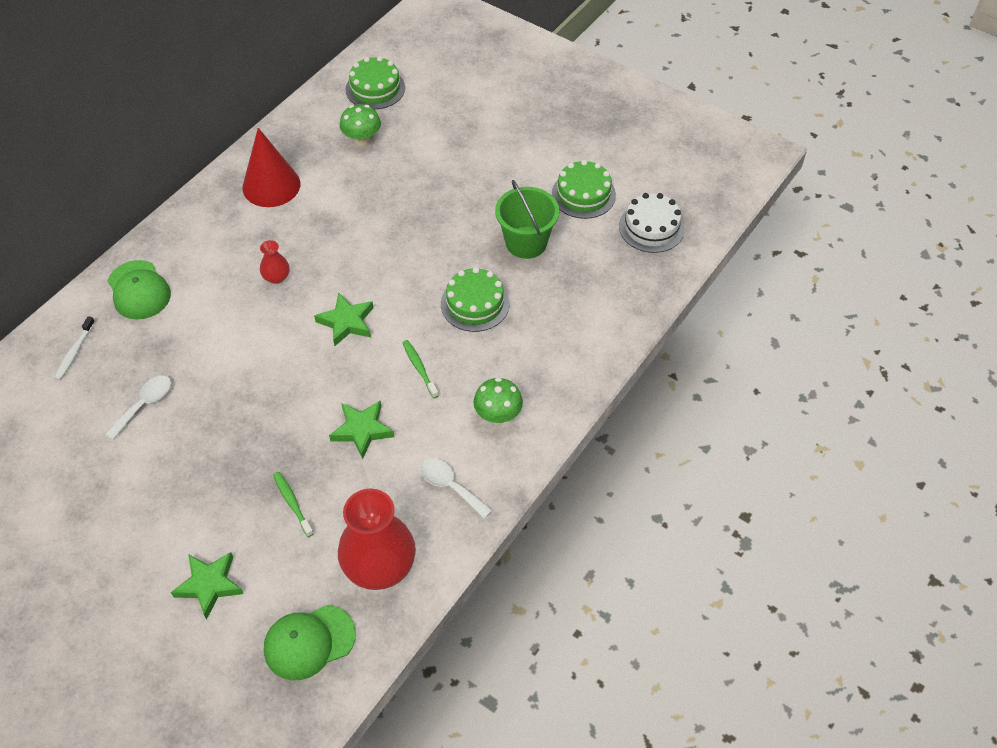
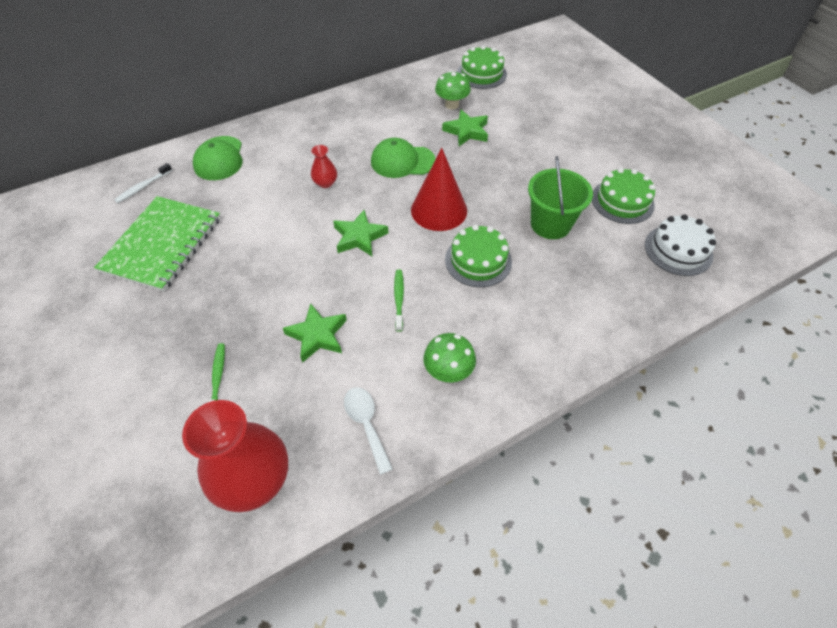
camera: 25 degrees right, 0 degrees up
(144, 404) = (162, 244): white spoon -> green notebook
(209, 585) = (100, 425): green star -> green star (467, 131)
(271, 185) = (363, 116): red cone -> red cone (439, 210)
(309, 642) = (142, 530): green cap -> green cap (402, 161)

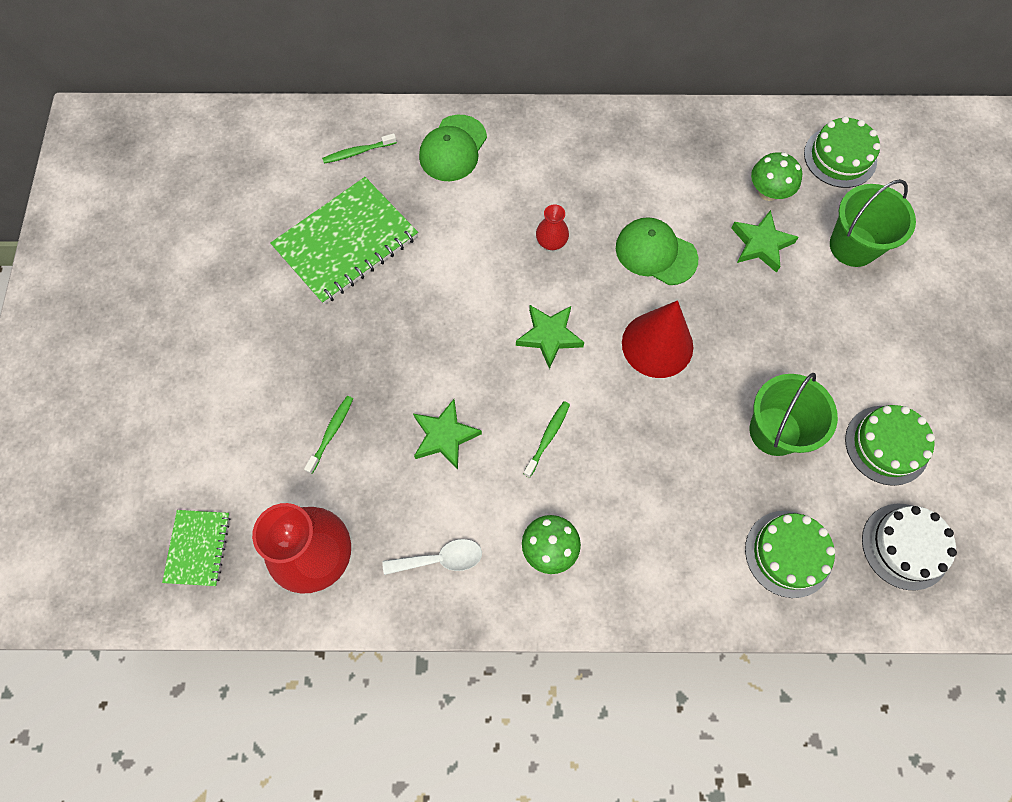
camera: 30 degrees right, 15 degrees up
(130, 535) = (198, 548): none -> green notebook
(143, 187) = (358, 152): white toothbrush -> green toothbrush
(366, 424) = (440, 559): white spoon -> white spoon turned 75 degrees clockwise
(478, 260) = (660, 435): green cake -> green cake (788, 553)
(522, 111) = (853, 246): none -> green bucket

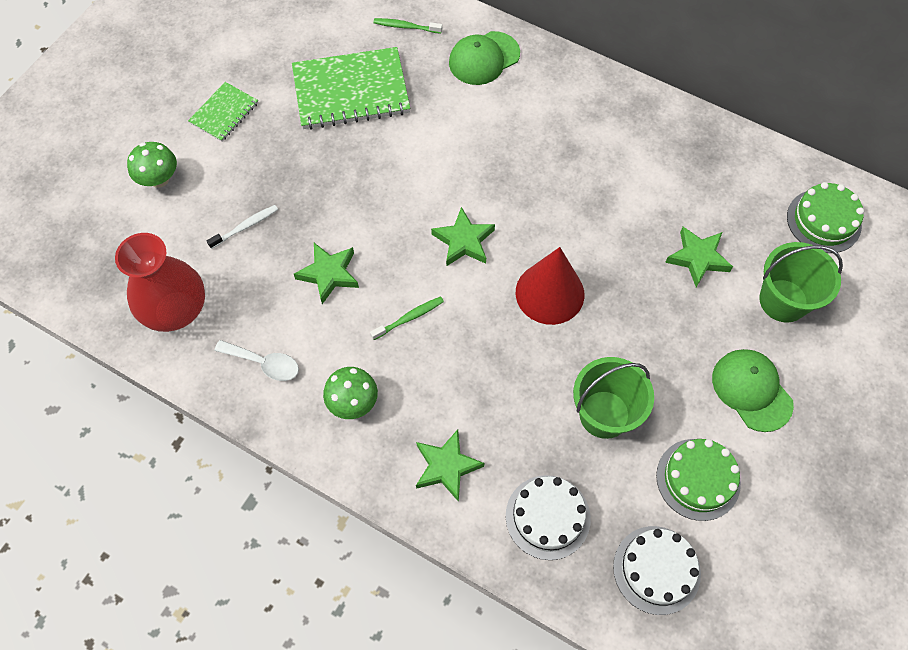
camera: 30 degrees right, 5 degrees down
(198, 548) = (96, 258): green notebook -> green notebook (224, 113)
(331, 433) = (245, 226): green toothbrush -> white toothbrush
(551, 242) = (515, 169): red vase -> none
(655, 253) = (598, 220): green cap -> green cap (751, 390)
(672, 559) = (446, 466): none -> green star
(768, 192) = (735, 219): green mushroom -> green mushroom (159, 179)
(788, 553) = (547, 517): green cake -> white cake

